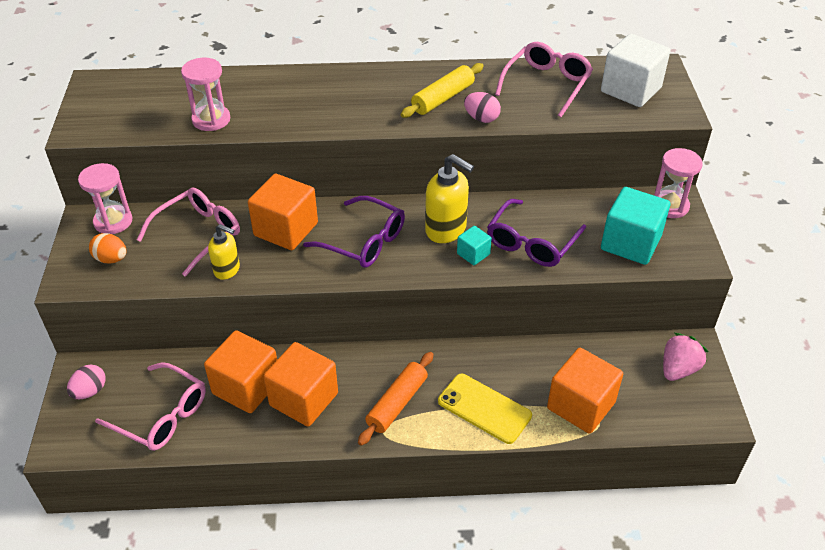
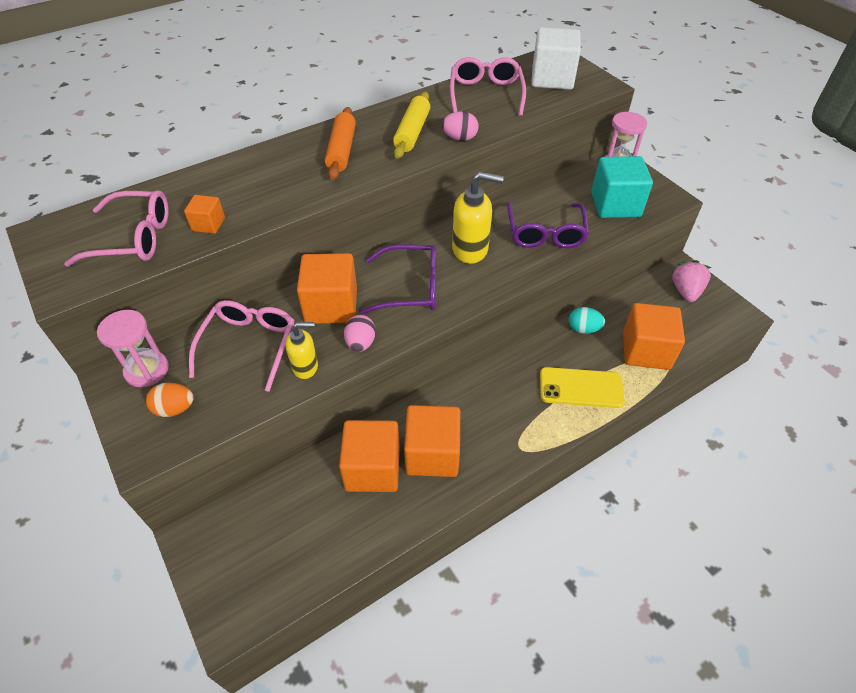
camera: 30 degrees left, 5 degrees up
(90, 391) = (220, 552): pink egg -> pink egg (360, 343)
(161, 415) = (312, 537): pink glasses -> pink glasses (133, 238)
(211, 120) = (208, 224): pink hourglass -> orange cube
(397, 403) = (511, 418): orange rolling pin -> orange rolling pin (341, 150)
(473, 254) = (509, 261): turquoise cube -> none
(534, 357) = (583, 329): none -> turquoise egg

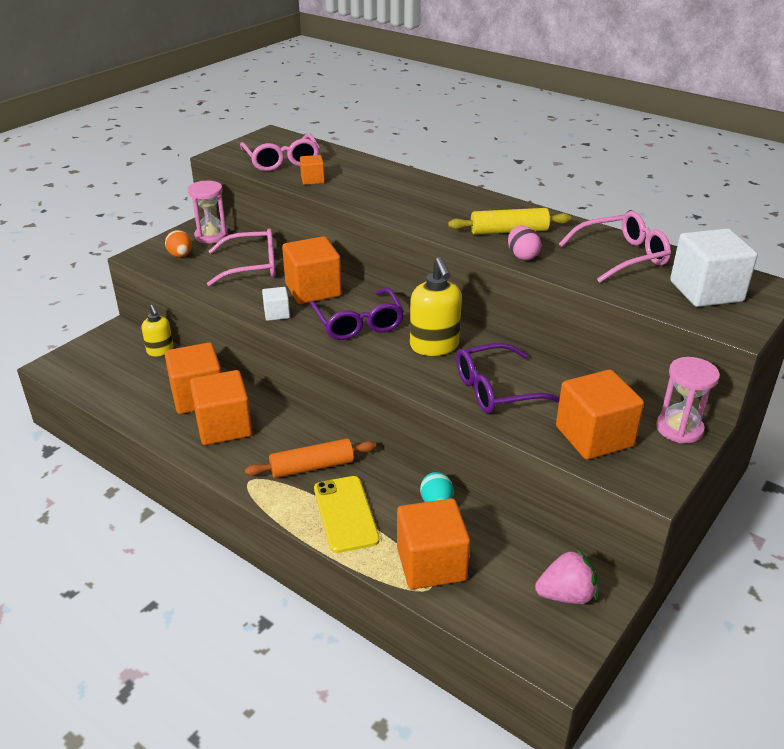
camera: 70 degrees right, 15 degrees down
(305, 367) = (240, 295): yellow soap dispenser -> yellow soap dispenser (160, 351)
(341, 150) = (449, 206): orange rolling pin -> orange rolling pin (312, 467)
(360, 343) = (277, 313): pink egg -> white cube
(615, 205) = (594, 436): turquoise cube -> orange cube

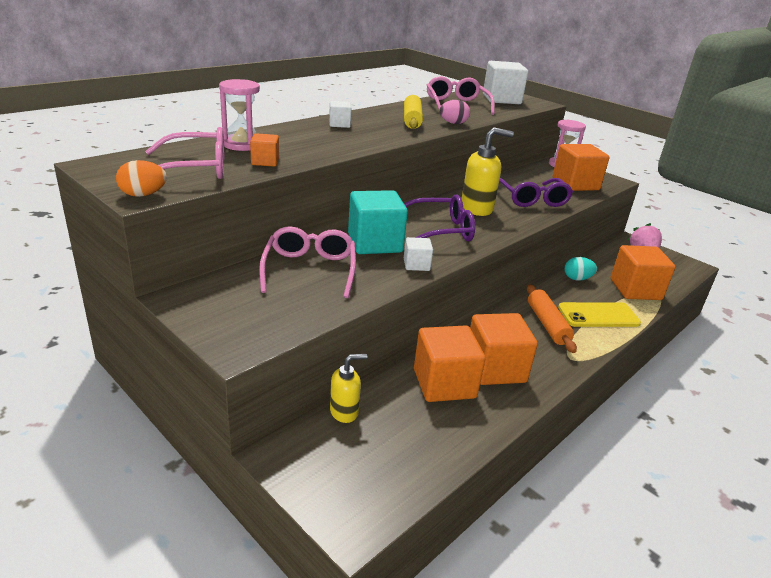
camera: 85 degrees left, 5 degrees down
(180, 255) = (256, 315): orange egg -> orange egg (143, 195)
(211, 236) = (212, 290): pink hourglass -> pink hourglass (242, 144)
(313, 290) = (375, 243): orange cube -> turquoise cube
(449, 196) = (339, 124): none -> white cube

